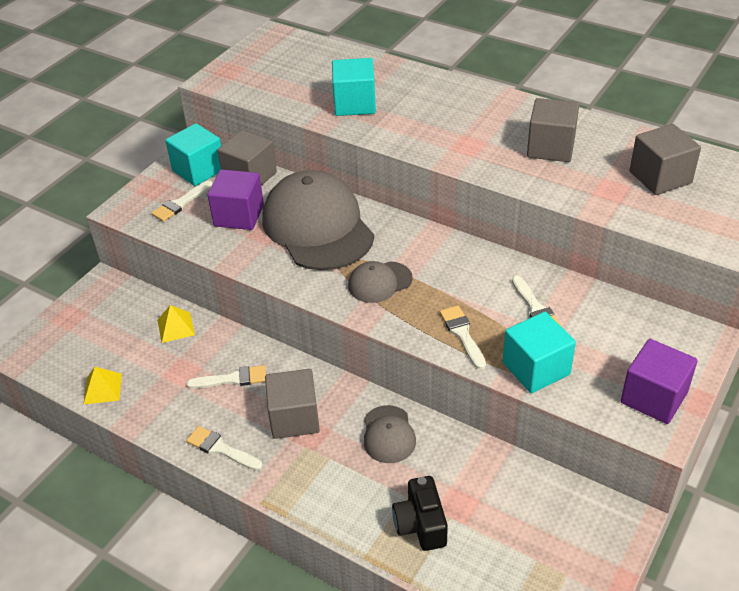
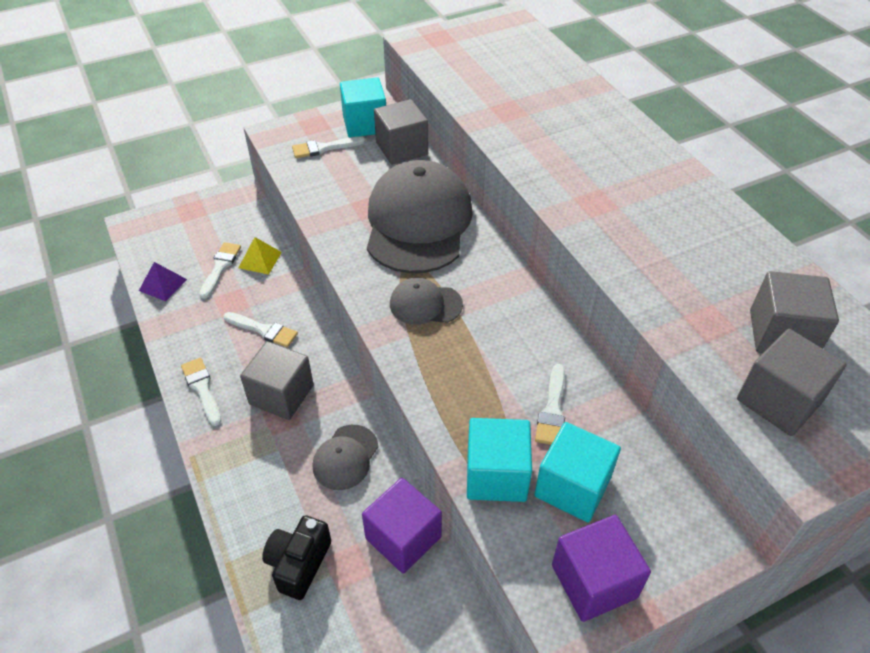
camera: 30 degrees right, 5 degrees up
(102, 388) = (163, 284): yellow pyramid -> purple pyramid
(239, 215) = (361, 181): purple cube -> purple cube (403, 538)
(354, 104) = (521, 114): turquoise cube -> turquoise cube (572, 487)
(462, 334) = (456, 398): white brush -> white brush (220, 267)
(550, 148) = (682, 243): grey cube -> grey cube (779, 400)

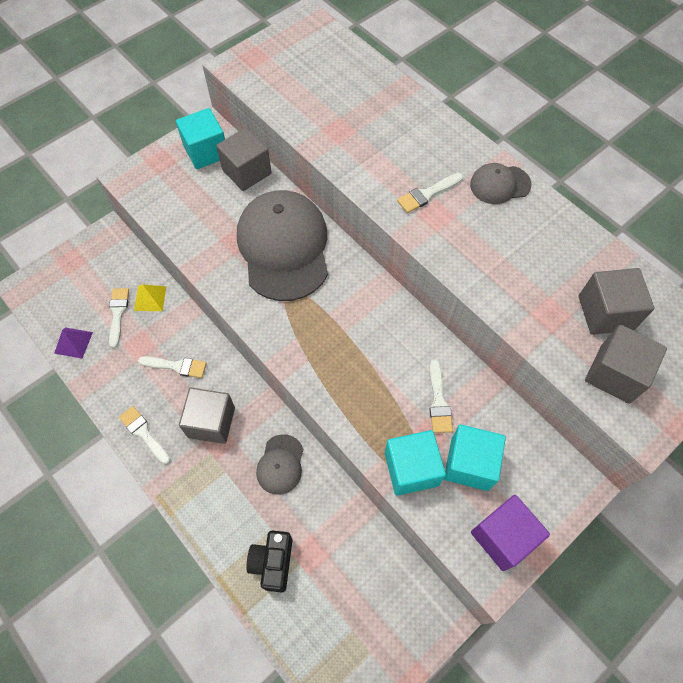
camera: 15 degrees left, 15 degrees up
(324, 148) = (178, 185): white brush -> white brush (427, 194)
(403, 538) = (345, 520): purple cube -> none
(425, 304) = (313, 327): grey cap -> grey cap (500, 184)

